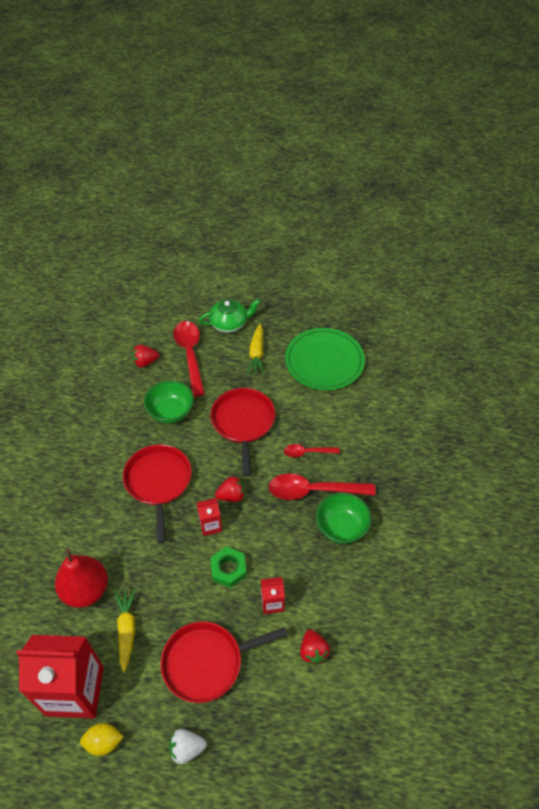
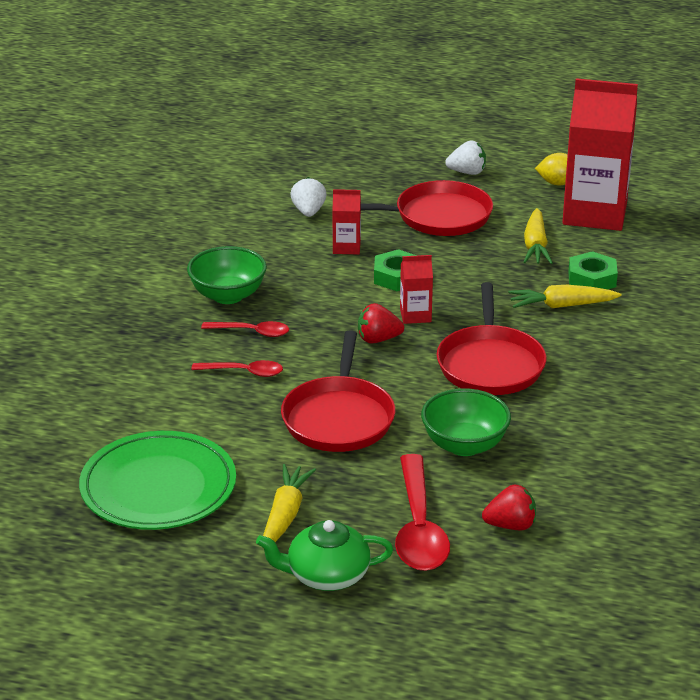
camera: 170 degrees left, 20 degrees down
(86, 590) = (592, 279): red pear -> green nut
(110, 552) = (561, 306): none -> yellow carrot
(313, 651) = (308, 212): red strawberry -> white strawberry
(314, 490) = (251, 332): red spoon -> red spoon, size x0.54

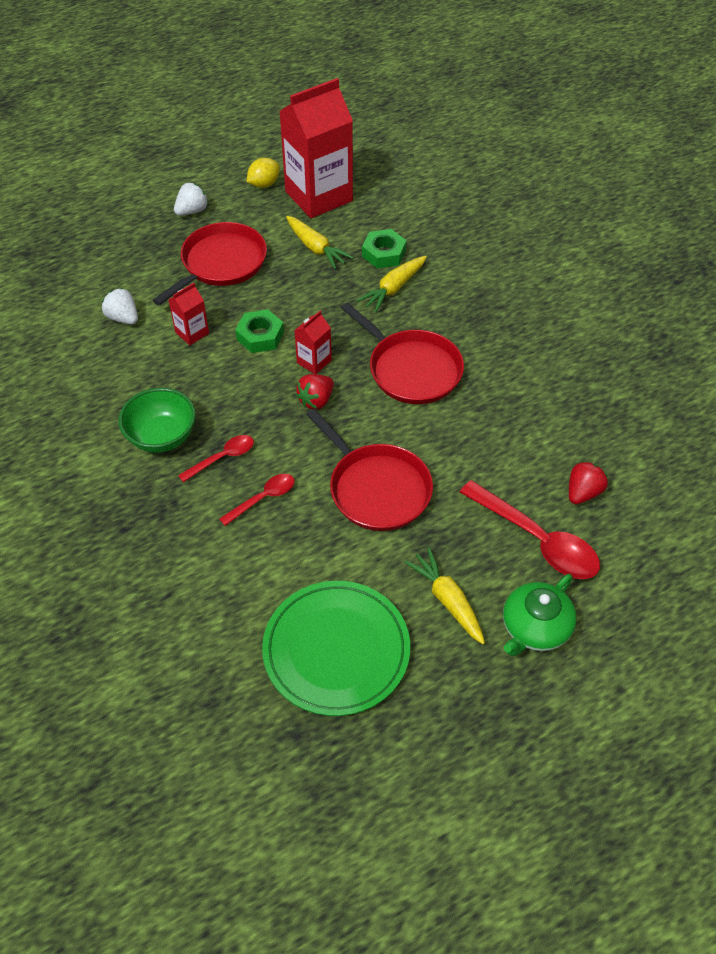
camera: 45 degrees left, 20 degrees up
(464, 445) = (479, 449): green bowl -> none

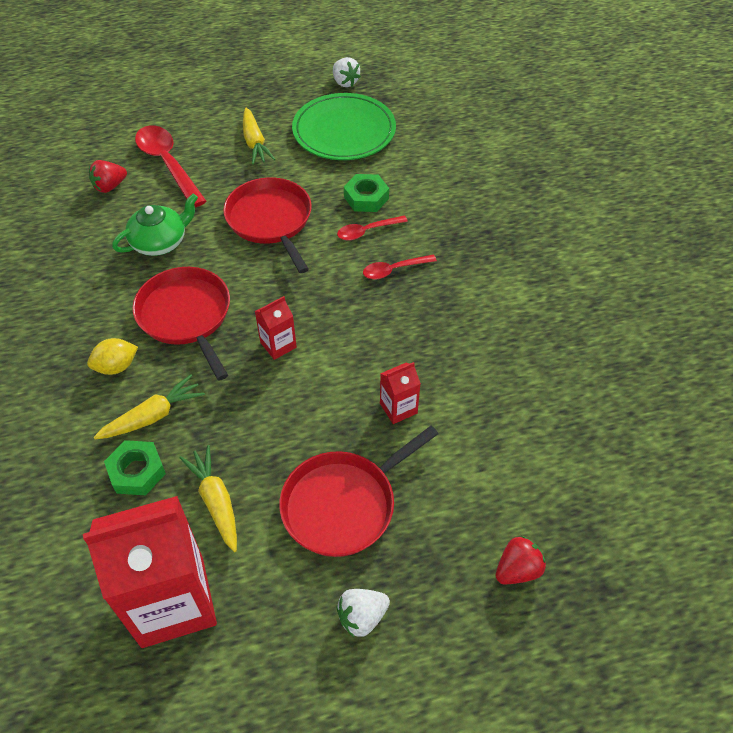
camera: 165 degrees left, 0 degrees up
(123, 318) = (475, 446): white strawberry -> white strawberry (345, 82)
(162, 437) = (446, 300): green bowl -> none
(260, 336) = (324, 387): green nut -> green nut (366, 198)
(264, 184) = (242, 651): yellow lemon -> yellow lemon (116, 366)
(316, 400) = (291, 304): red strawberry -> red strawberry (517, 569)
(535, 628) = (205, 119): green teapot -> green teapot (160, 242)

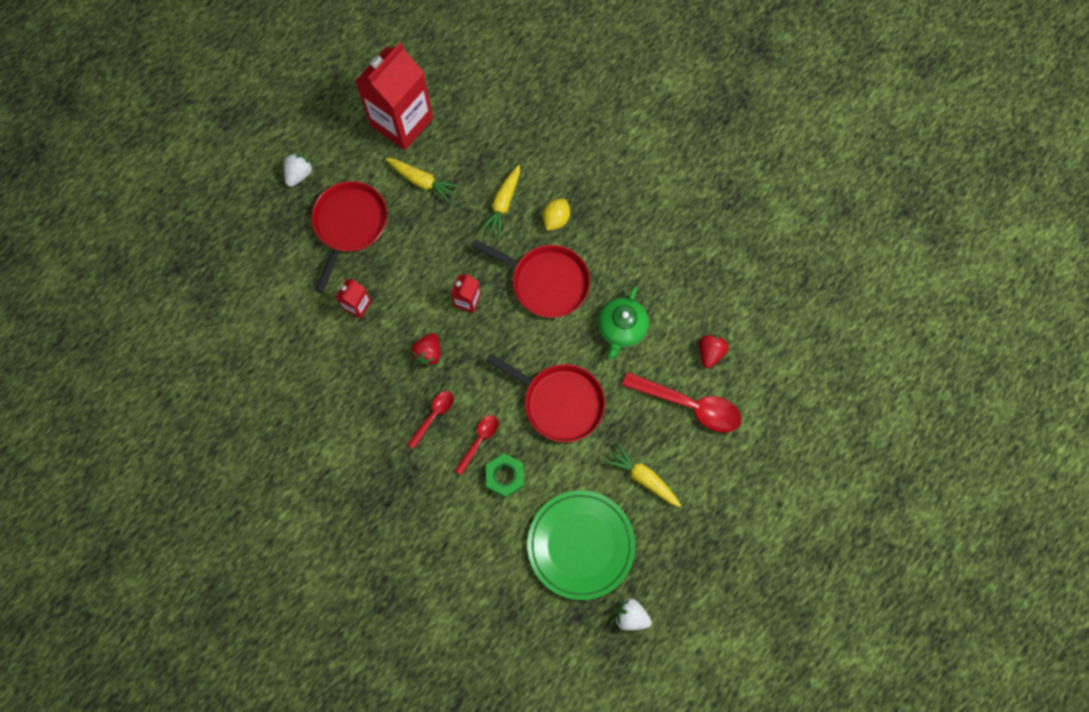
camera: 145 degrees right, 20 degrees up
(137, 471) = (481, 169): green nut -> none
(517, 569) = (229, 250): red strawberry -> red strawberry (428, 353)

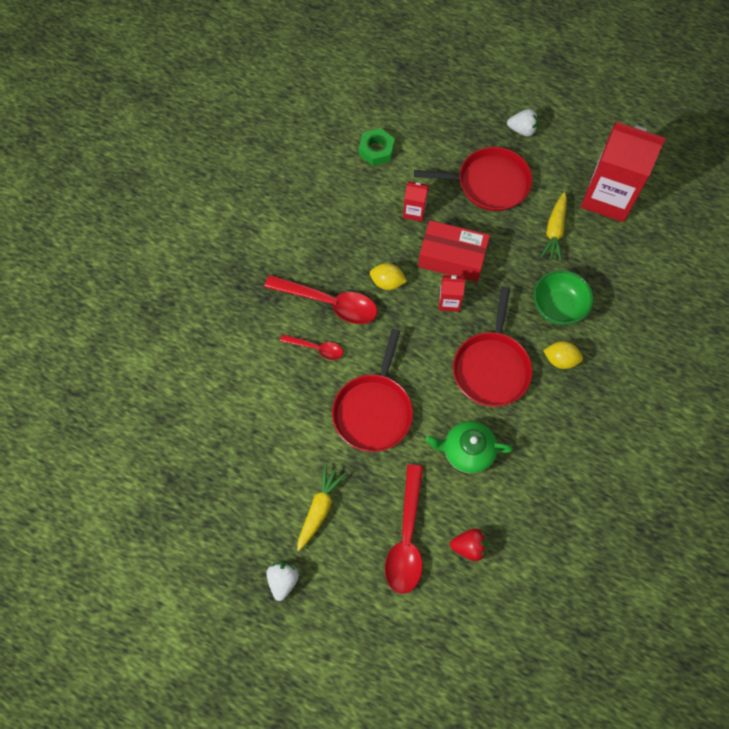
camera: 75 degrees right, 5 degrees down
(421, 284) = (452, 258): none -> red box
(428, 353) = (387, 282): red strawberry -> yellow lemon
(433, 416) = (329, 303): red spoon -> red spoon, size x1.84
(503, 204) = (558, 307): yellow carrot -> green bowl
(505, 476) = (288, 380): green nut -> green nut (376, 150)
(581, 545) = (239, 465): green plate -> none
(631, 616) = (181, 529): white strawberry -> white strawberry (283, 580)

